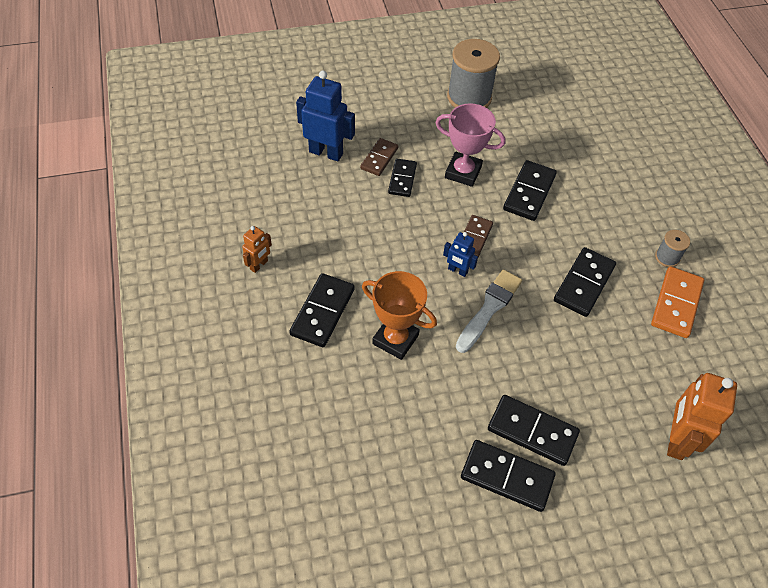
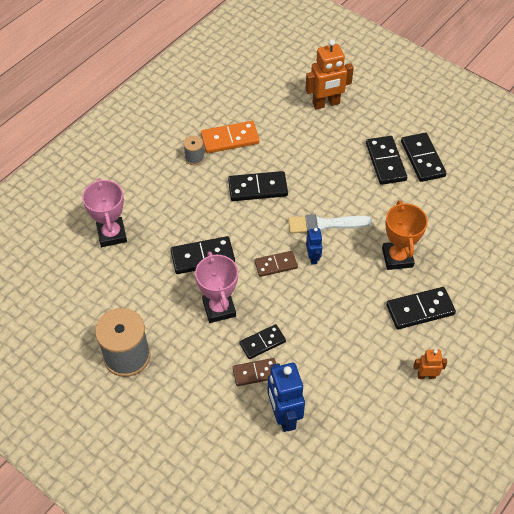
camera: 125 degrees left, 0 degrees up
(607, 148) = (112, 234): none -> pink trophy

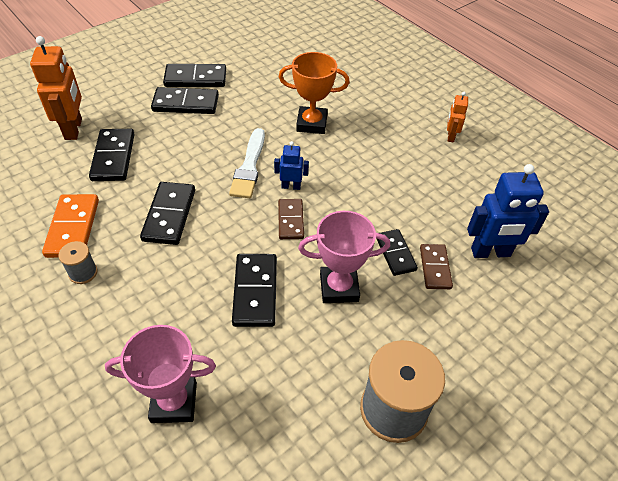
camera: 80 degrees left, 5 degrees down
(420, 310) = (377, 123): black domino -> black domino (113, 157)

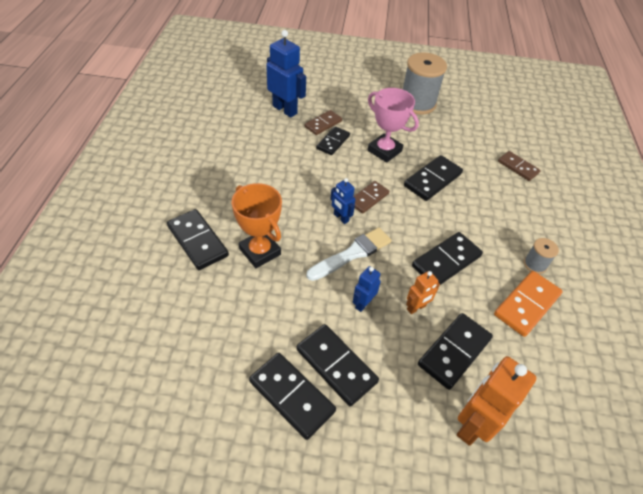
camera: 135 degrees left, 0 degrees up
(174, 402) = (518, 167): pink trophy -> brown domino
(205, 142) = (363, 303): none -> blue robot
(357, 102) = (198, 241): none -> black domino
(450, 136) = (188, 167): orange robot -> orange robot (416, 308)

